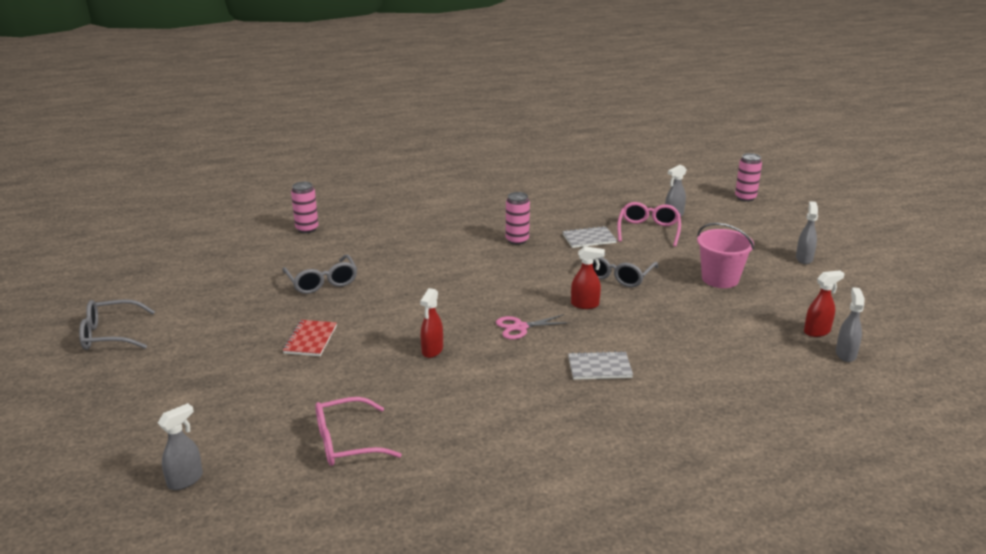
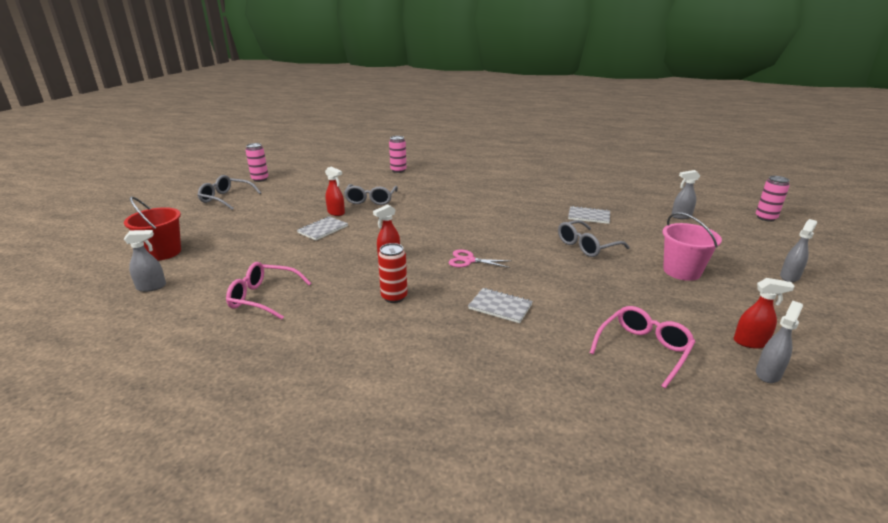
camera: 30 degrees right, 0 degrees up
(131, 435) = (163, 252): none -> red bucket
(310, 340) = (323, 229): red notebook -> grey notebook
(488, 392) = (394, 297): none -> red can
(517, 240) = (530, 205): pink can -> pink can (260, 179)
(585, 305) = (537, 259): red spray bottle -> red spray bottle (336, 213)
(648, 231) = (647, 222): pink glasses -> pink glasses (643, 350)

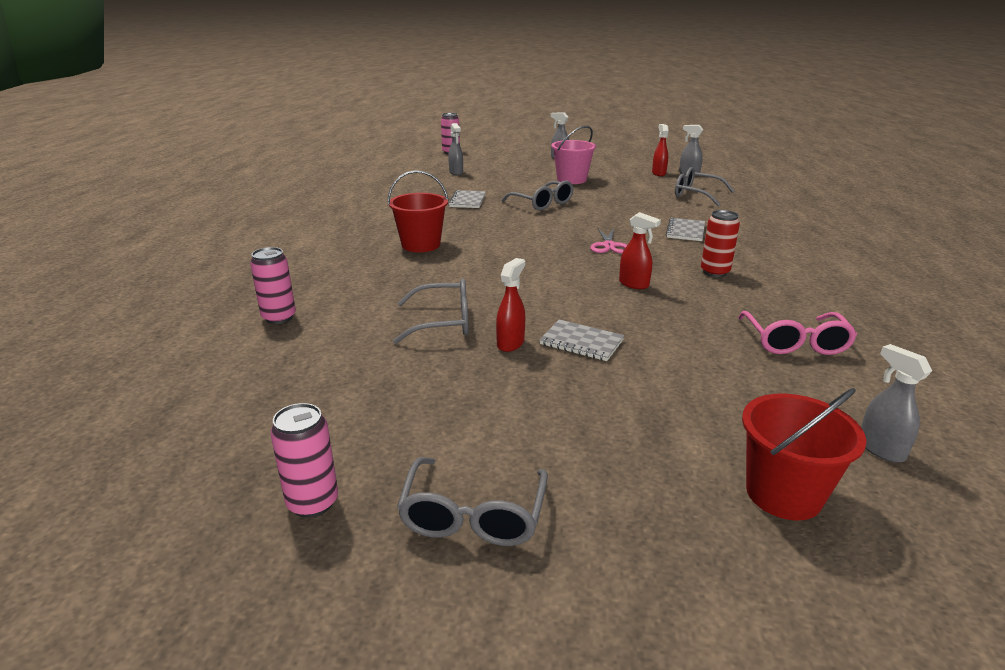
camera: 100 degrees left, 0 degrees up
(486, 198) = (421, 245): none -> red bucket
(643, 350) = (696, 195): pink glasses -> grey glasses

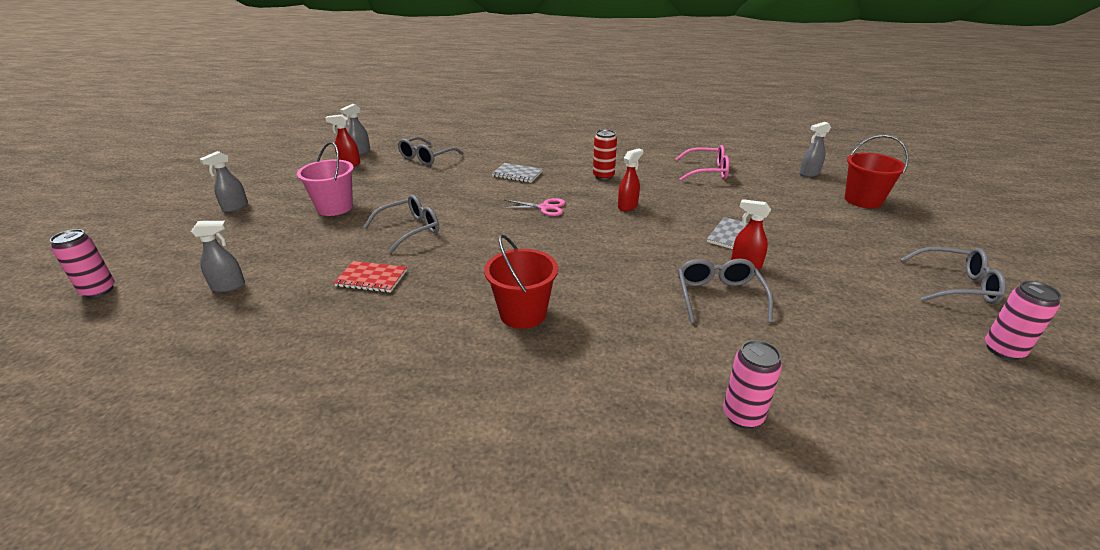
camera: 85 degrees left, 5 degrees up
(467, 201) = (371, 278): grey notebook -> red notebook

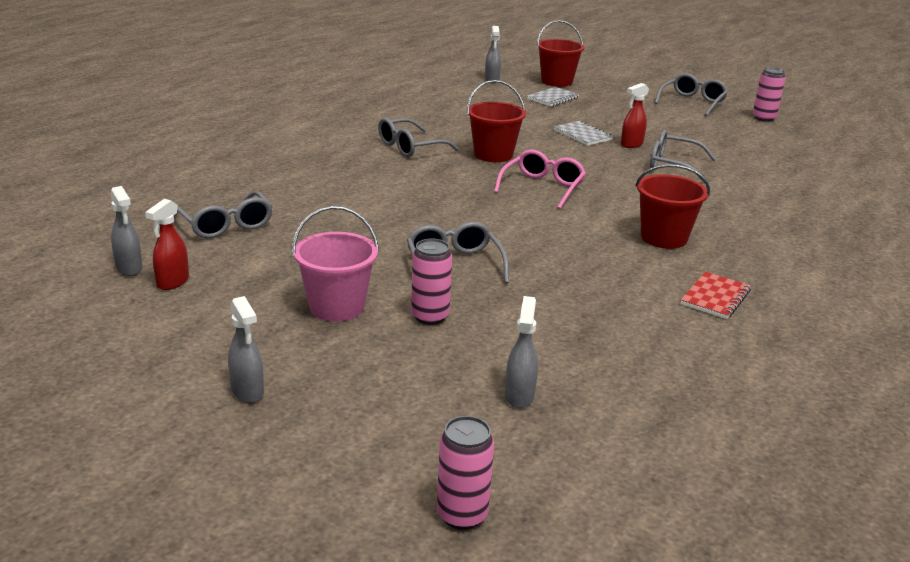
camera: 70 degrees left, 5 degrees down
(371, 278) = (558, 300): red notebook -> red notebook (715, 297)
(517, 174) = (354, 183): grey notebook -> grey notebook (552, 98)
(544, 207) = (461, 188): pink scissors -> none
(603, 176) = (410, 147): red can -> grey glasses
(628, 206) = (493, 155): red spray bottle -> red bucket
(707, 171) = (447, 107): pink glasses -> pink glasses (542, 187)
(742, 415) = (809, 197): pink can -> pink can (430, 316)

